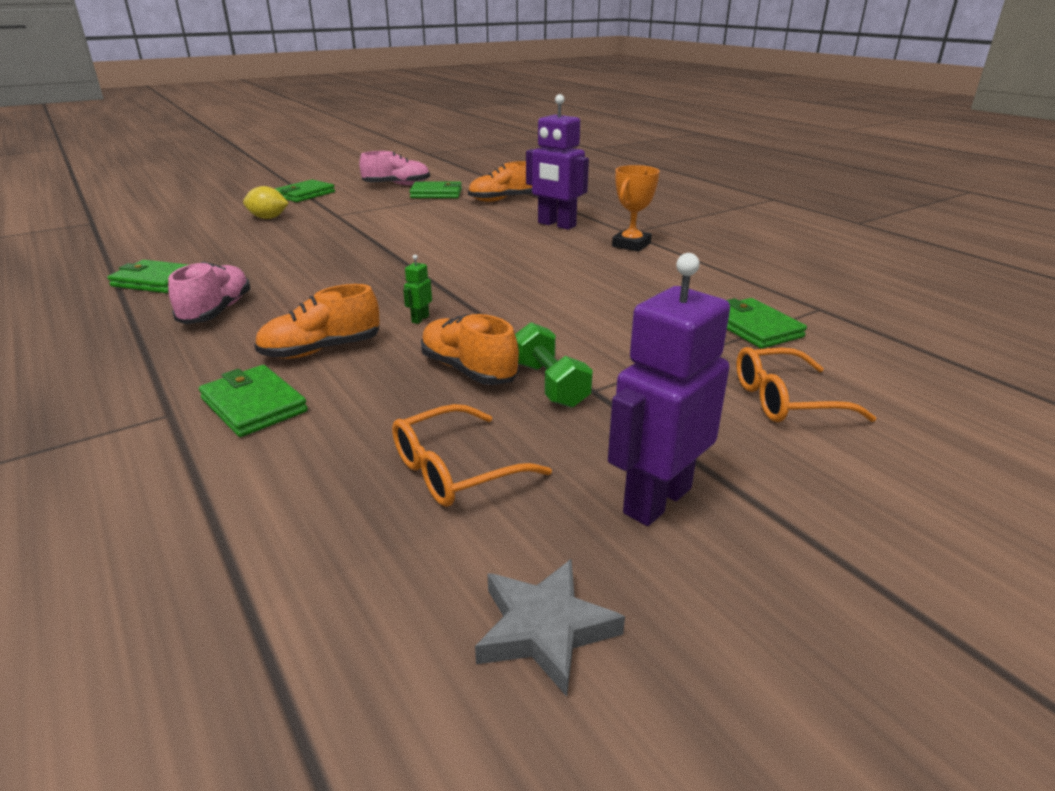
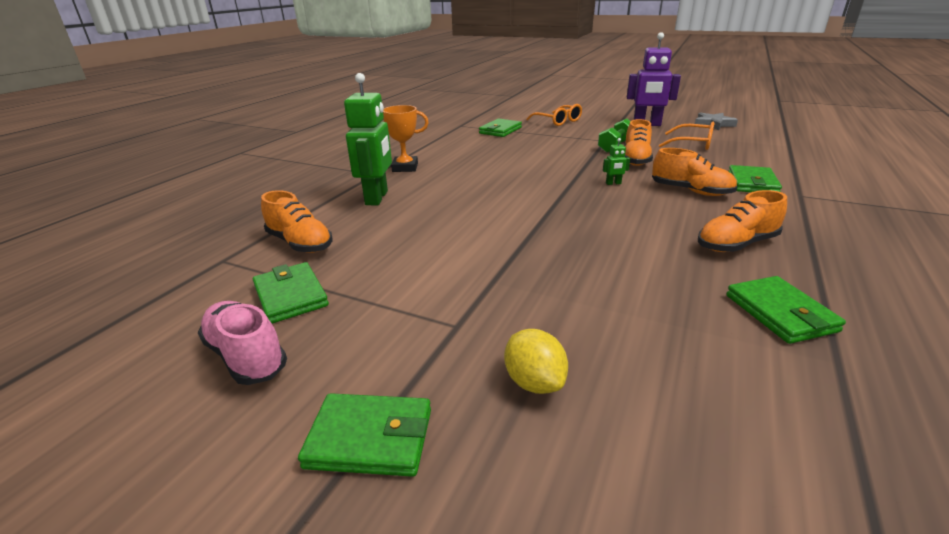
camera: 120 degrees left, 0 degrees up
(217, 311) = (736, 244): pink shoe -> orange shoe
(556, 225) = (377, 198): purple robot -> green robot

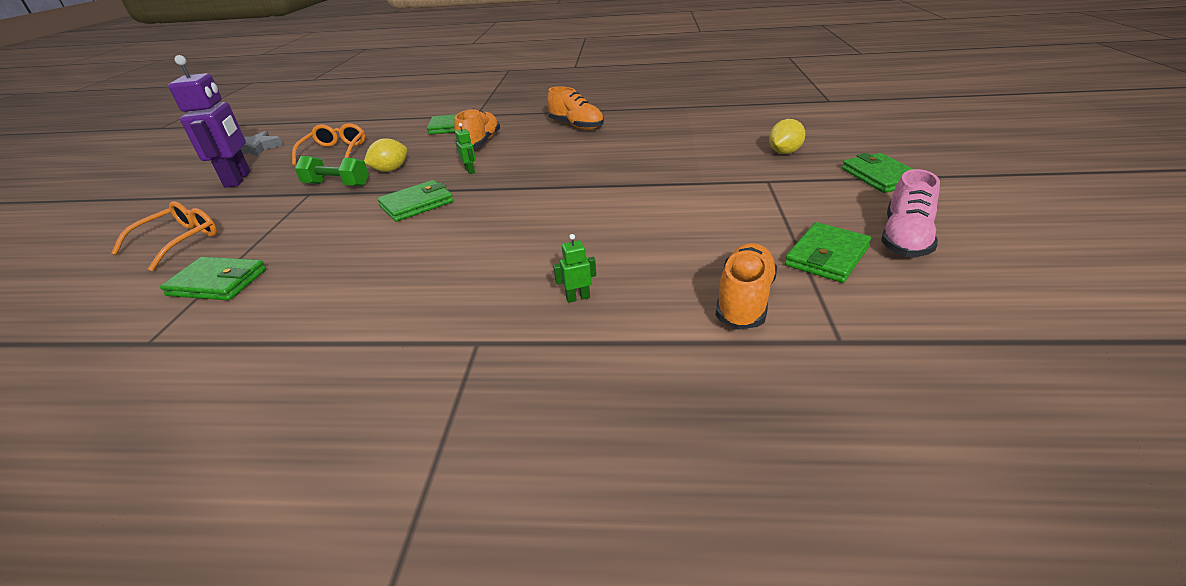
camera: 110 degrees left, 5 degrees up
(377, 198) = (578, 298): green robot -> green robot, size x0.40
(405, 167) = (439, 319): orange trophy -> none
(635, 159) = (390, 170): orange shoe -> yellow lemon
(780, 313) = (653, 115): green wallet -> green wallet (417, 204)

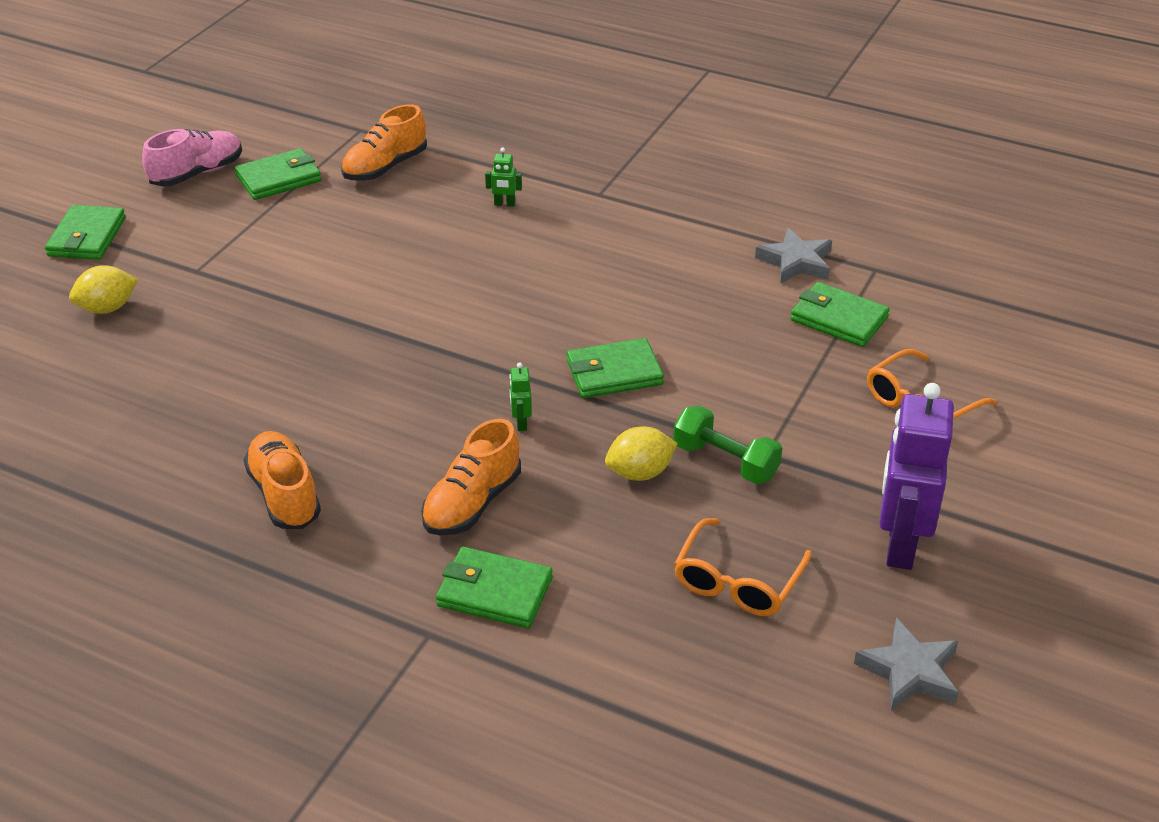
camera: 160 degrees left, 5 degrees up
(240, 325) = (796, 262): none -> grey star

